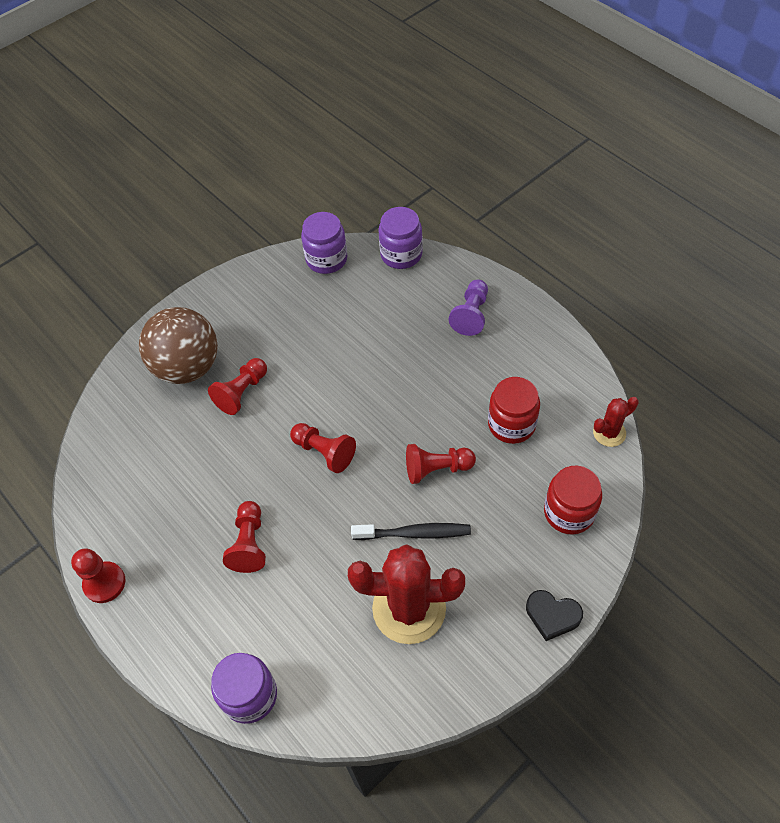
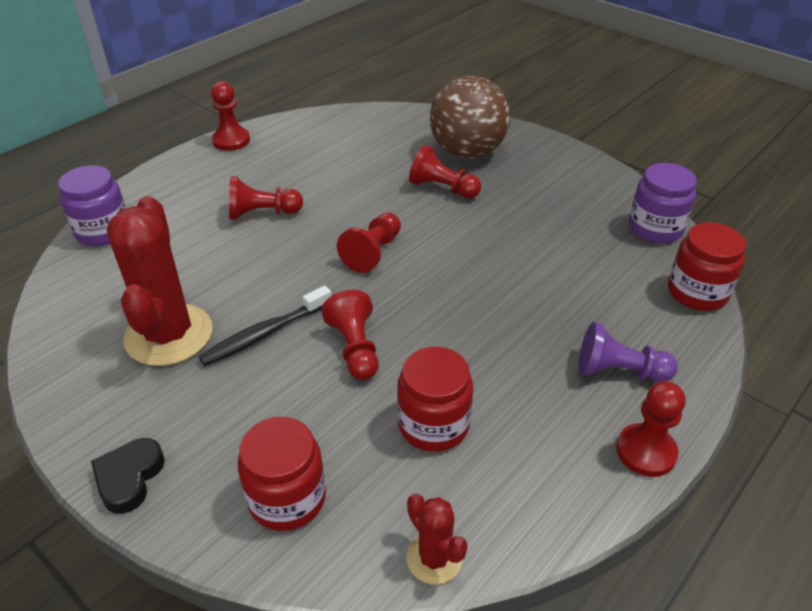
camera: 80 degrees right, 15 degrees down
(401, 254) = (697, 292): purple jar -> red jar
(415, 533) = (264, 334): black toothbrush -> black toothbrush turned 60 degrees clockwise
(536, 316) = (645, 451): none -> red pawn

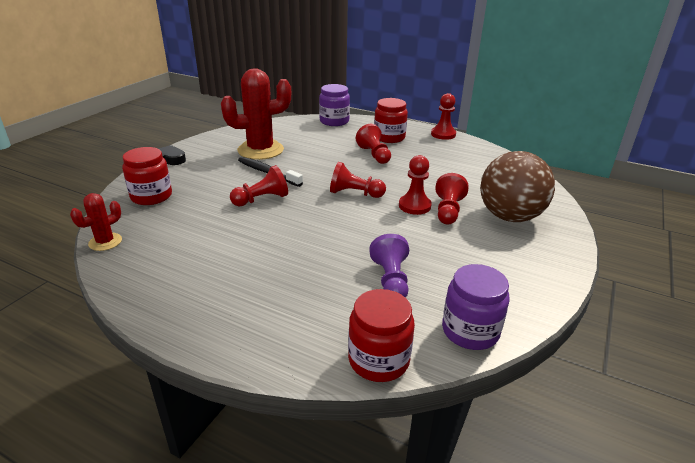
camera: 75 degrees right, 10 degrees down
(433, 425) = (201, 232): red jar -> red jar (389, 137)
(618, 371) = (259, 308): purple pawn -> purple pawn (391, 280)
(645, 451) = (176, 323): red pawn -> red pawn (414, 206)

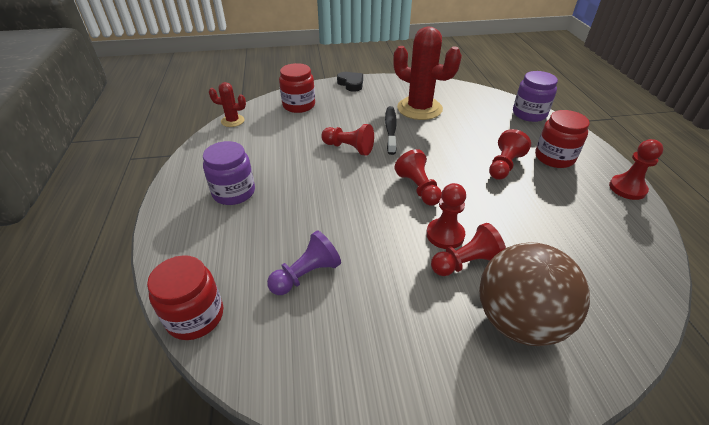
camera: 55 degrees right, 10 degrees up
(470, 331) = (274, 366): purple jar -> purple jar (234, 192)

